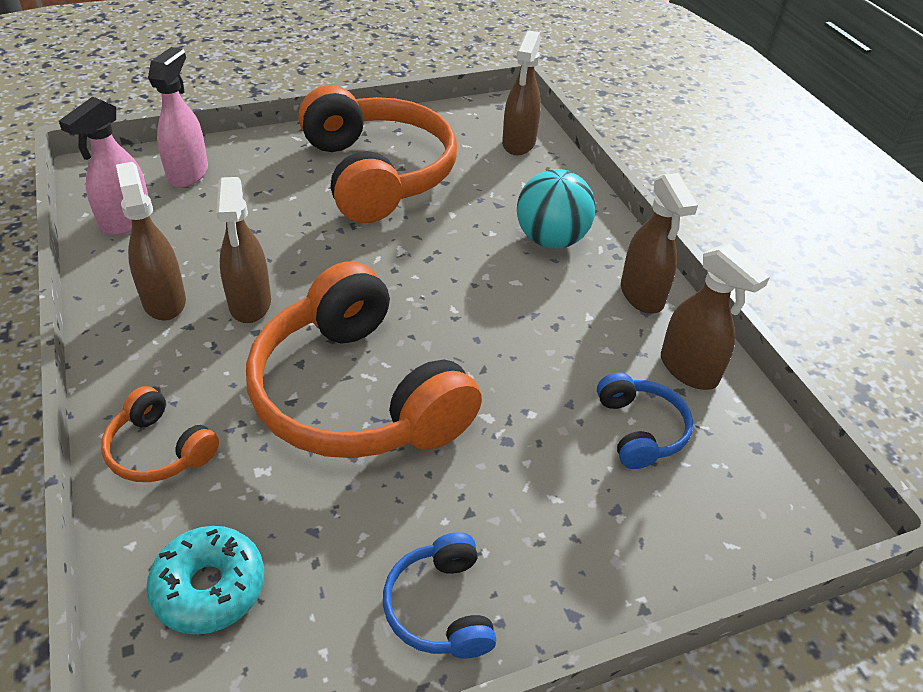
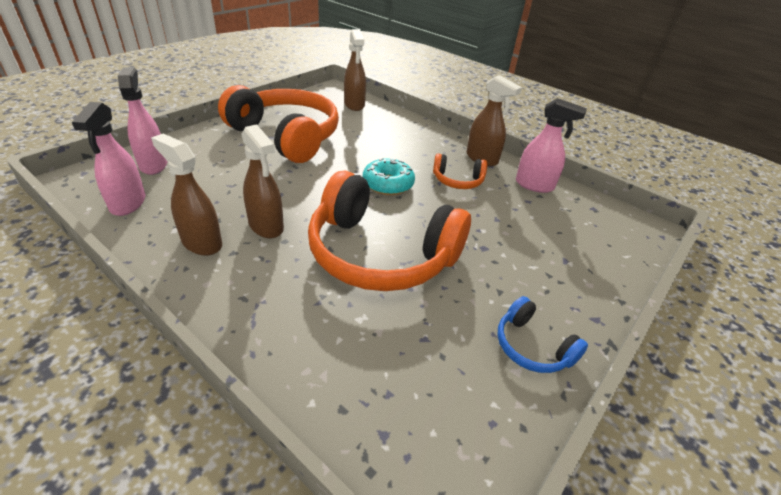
camera: 30 degrees left, 5 degrees down
(159, 450) = (279, 334): orange headphones -> orange headphones (457, 180)
(209, 587) = (391, 402): turquoise donut -> turquoise donut (388, 184)
(551, 240) = (414, 145): turquoise ball -> none
(640, 430) = (540, 219): blue headphones -> none
(689, 370) = (534, 185): brown spray bottle -> pink spray bottle

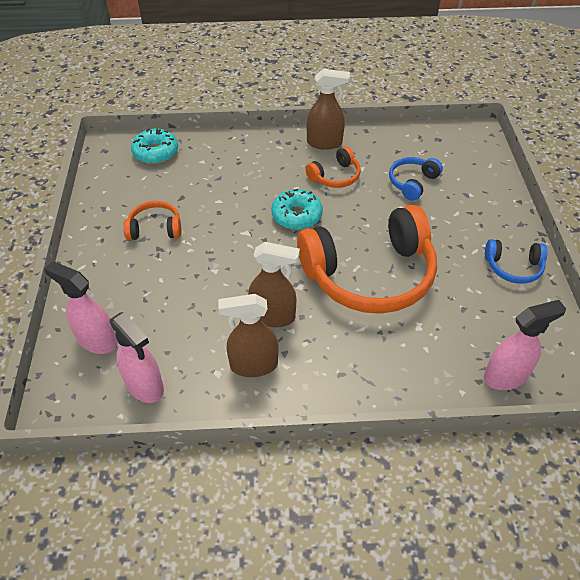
camera: 40 degrees left, 10 degrees up
(286, 136) = (155, 228): orange headphones -> orange headphones, size x0.45
(354, 105) = (156, 152): brown spray bottle -> turquoise donut
(521, 221) = (412, 182): none -> blue headphones
(534, 185) = (384, 144): pink spray bottle -> pink spray bottle (506, 376)

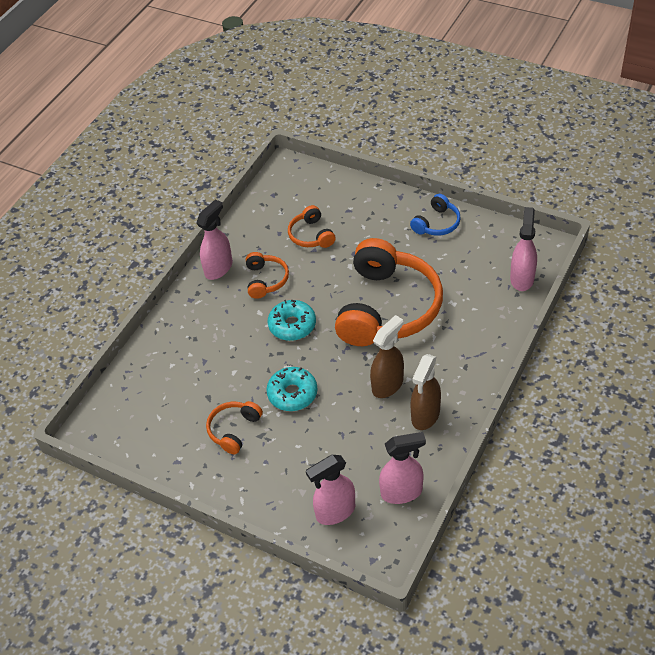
camera: 55 degrees left, 0 degrees up
(156, 152) = (130, 396): turquoise donut -> turquoise donut (292, 394)
(325, 143) = (219, 268): brown spray bottle -> pink spray bottle
(412, 182) = (311, 235): blue headphones -> orange headphones

